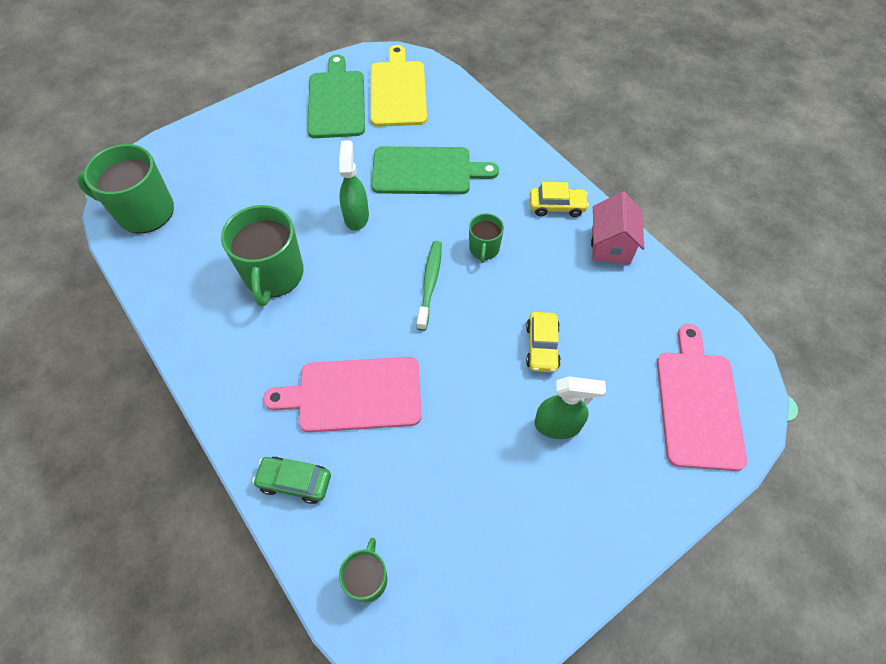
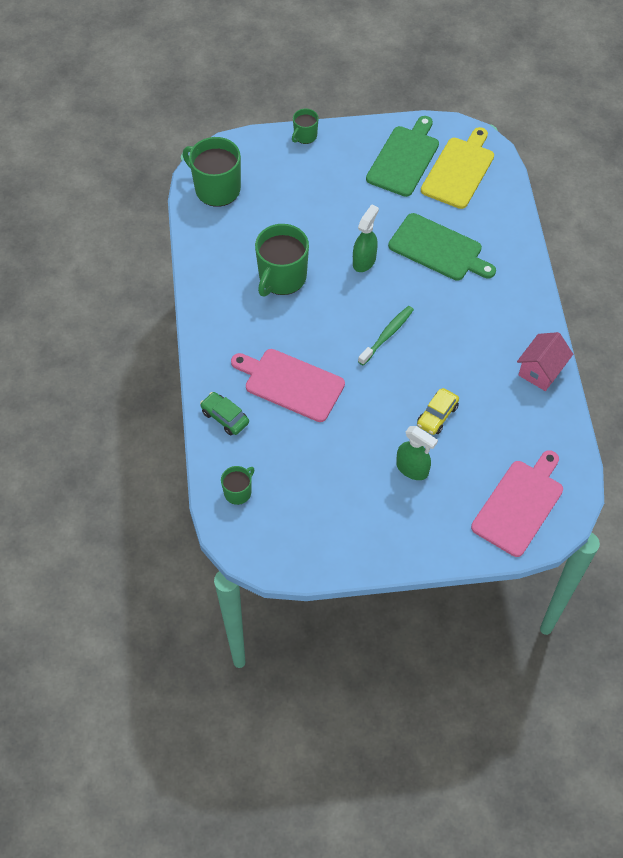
camera: 30 degrees right, 0 degrees up
(484, 249) = (443, 328): green mug -> green mug (305, 136)
(556, 206) = (520, 323): yellow car -> none

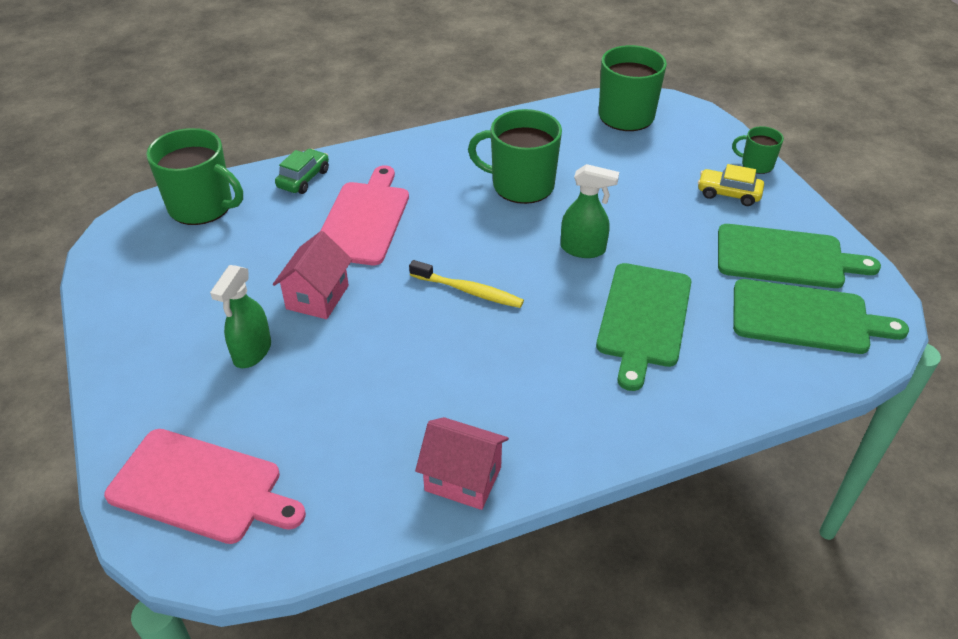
camera: 75 degrees right, 15 degrees down
(238, 492) = (202, 206): green mug -> green mug, size x1.91
(368, 424) = (317, 297): none -> pink house
(387, 335) = (468, 291): green toothbrush -> yellow toothbrush
(437, 415) = (346, 364): yellow car -> yellow car (728, 194)
(459, 170) = (806, 318): yellow cutting board -> green cutting board

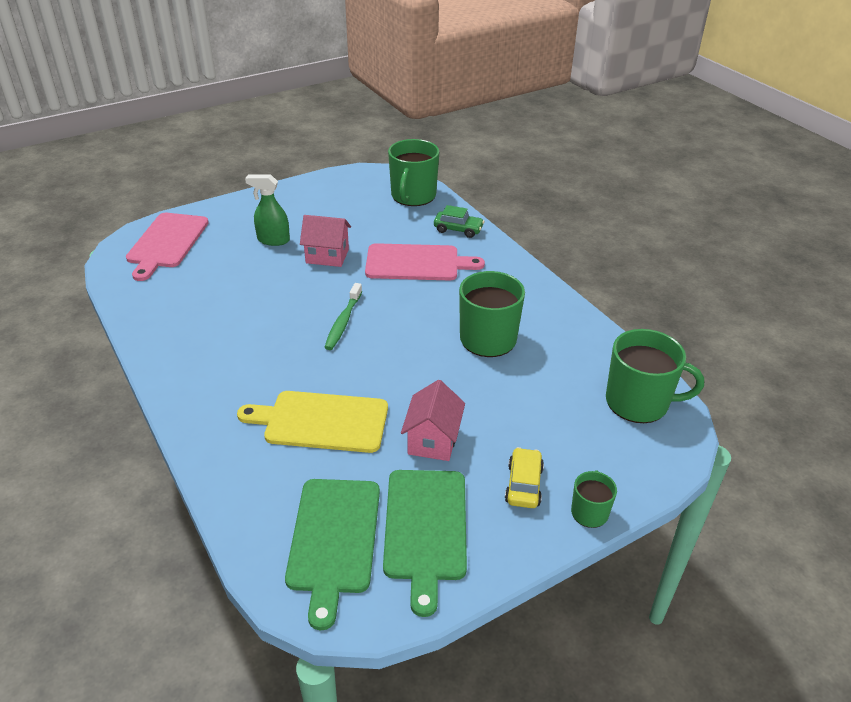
camera: 80 degrees right, 5 degrees down
(463, 479) = (160, 337): pink house -> pink house (433, 440)
(468, 291) = (343, 322): yellow toothbrush -> green toothbrush
(583, 249) = (407, 381): green spray bottle -> none
(644, 319) = (321, 421): green cutting board -> yellow cutting board

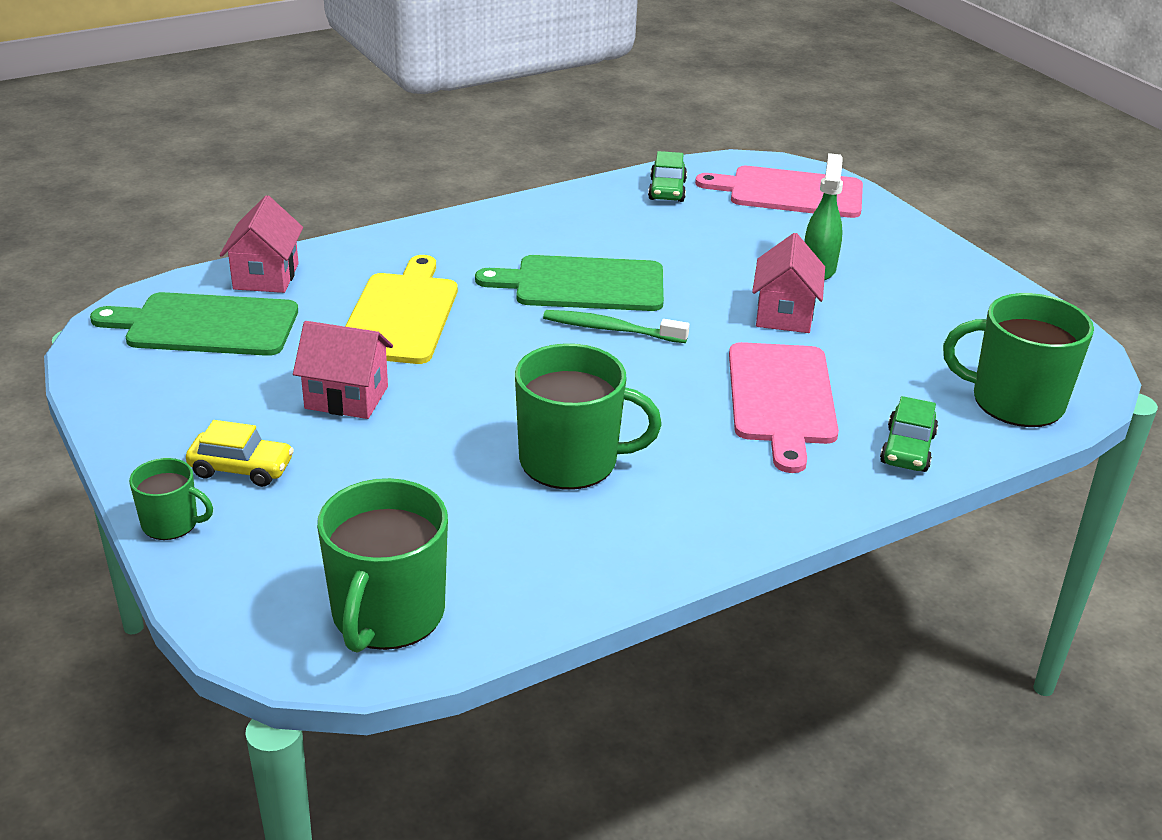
camera: 90 degrees right, 5 degrees down
(148, 293) = (667, 190): none -> green car
(253, 511) = (266, 276): none -> pink house
(425, 529) = (196, 386): green cutting board -> green cutting board (582, 284)

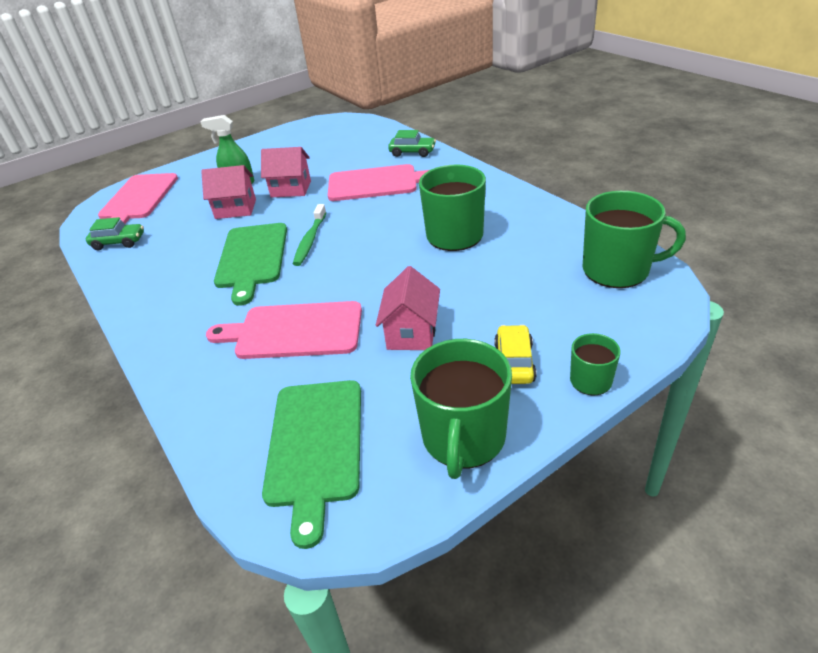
camera: 90 degrees left, 5 degrees up
(266, 276) = (225, 428): pink house -> pink house (235, 209)
(401, 315) = (294, 331): yellow cutting board -> pink cutting board
(1015, 402) = (367, 133): green mug -> green mug (463, 438)

